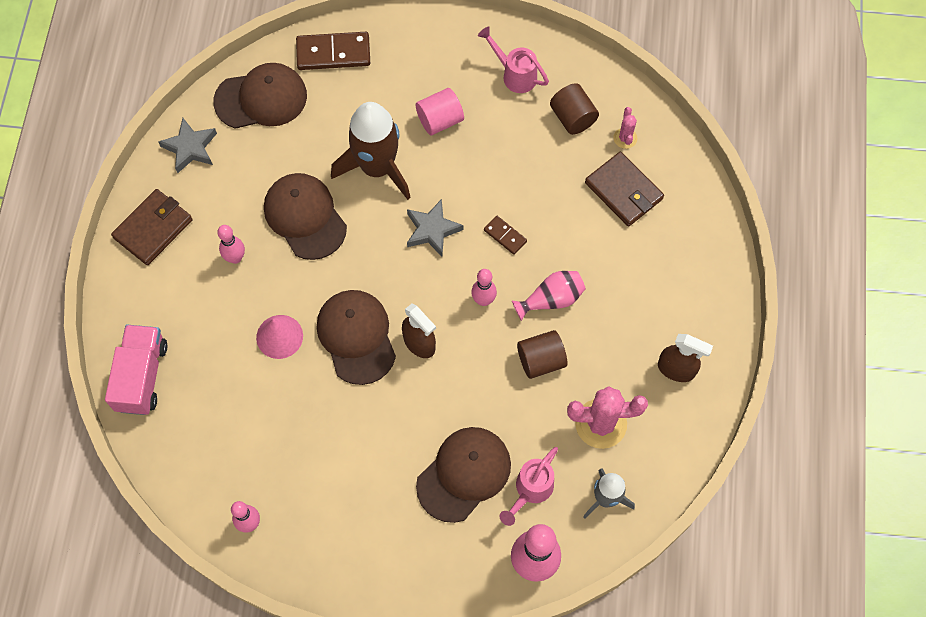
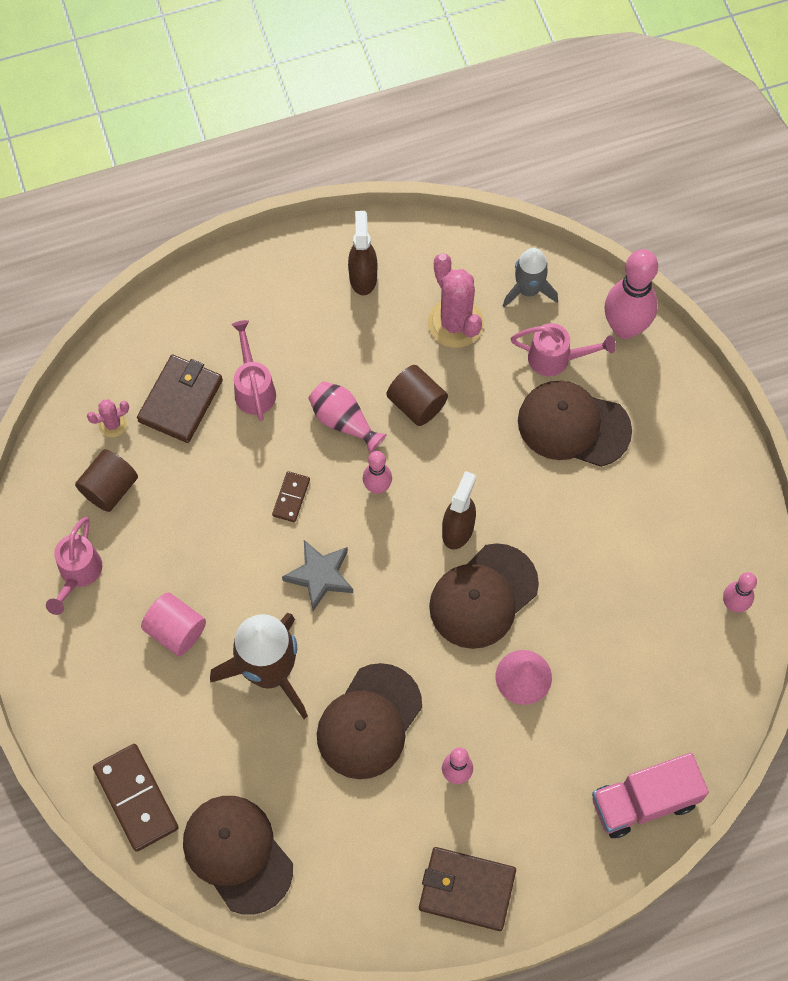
camera: 115 degrees left, 0 degrees up
(190, 148) = (342, 904): grey star -> none
(611, 246) = (253, 387): none -> pink watering can

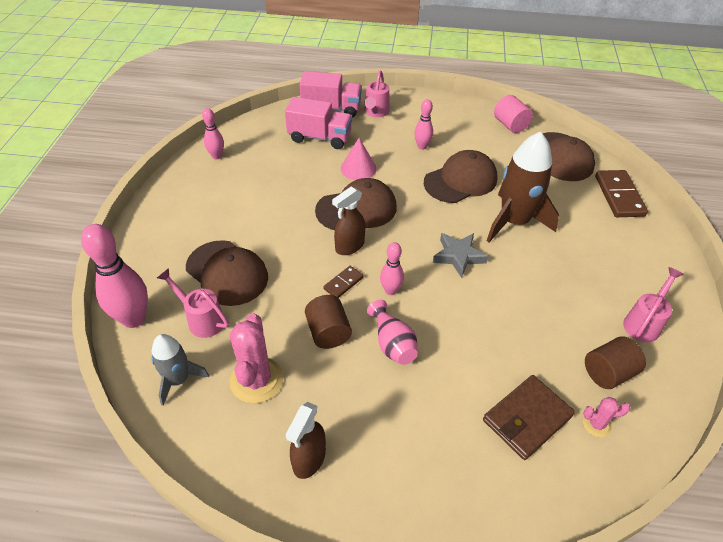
camera: 155 degrees left, 20 degrees down
(176, 630) = (573, 263): pink cylinder -> pink cylinder (510, 125)
(253, 387) = (456, 401): pink watering can -> pink watering can (375, 113)
(291, 497) = (458, 309): brown domino -> brown domino (343, 283)
(466, 889) = (441, 110): brown wallet -> none
(618, 719) = (320, 137): none -> pink truck

